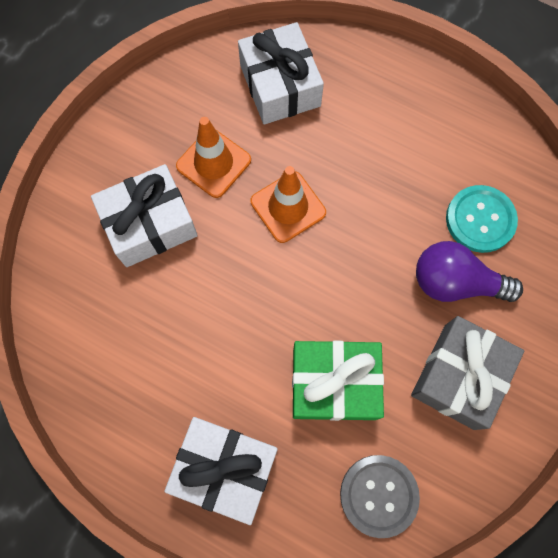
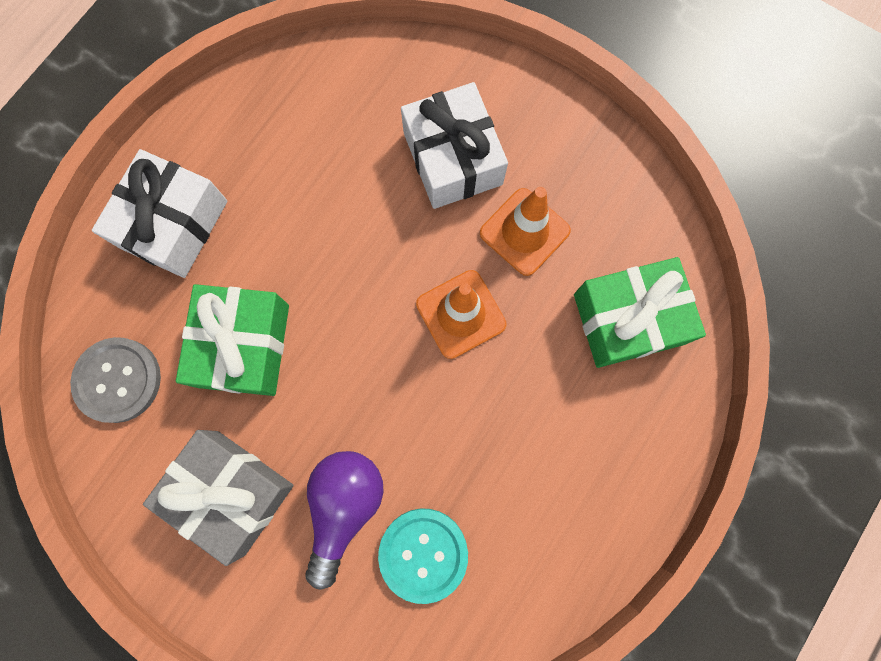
camera: 95 degrees right, 5 degrees up
(280, 85) = (628, 319): white gift -> green gift

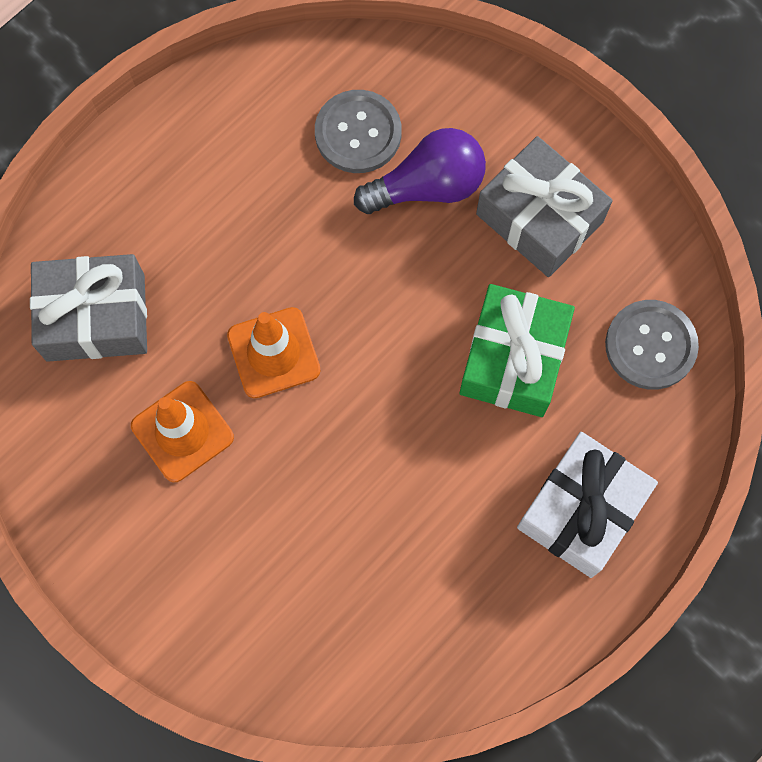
camera: 170 degrees left, 5 degrees down
(344, 506) = (428, 186): purple light bulb -> purple light bulb turned 135 degrees counterclockwise
(423, 554) = (358, 133): turquoise button -> grey button
(452, 158) = (245, 534): white gift -> none
(628, 319) = (95, 317): green gift -> grey gift

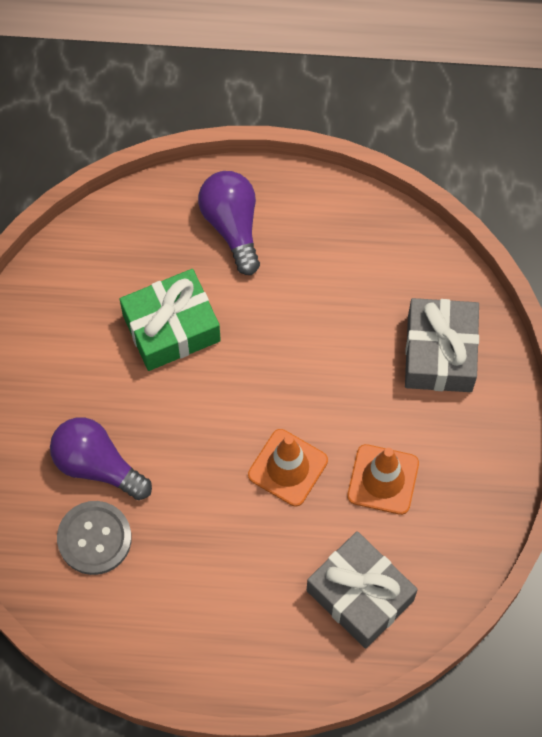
camera: 130 degrees left, 5 degrees down
(539, 218) = (63, 382): grey gift -> grey gift (440, 353)
(581, 510) = (232, 225): white gift -> purple light bulb
(650, 345) = (96, 259): grey button -> none

